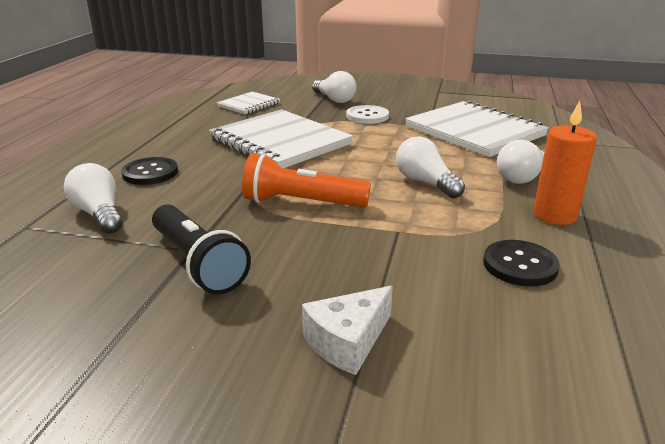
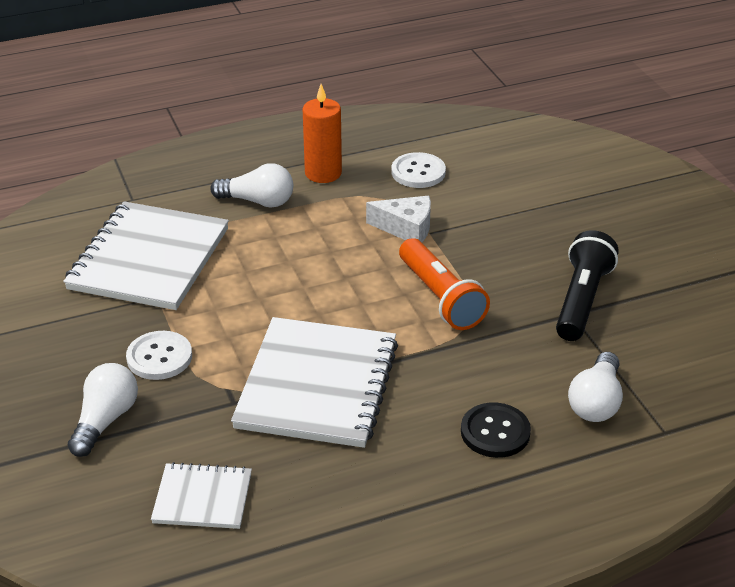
camera: 125 degrees left, 10 degrees up
(347, 341) = (571, 206): white cheese -> white cheese (406, 228)
(425, 183) = (325, 247): white light bulb -> none
(520, 265) = (418, 172): black button -> white button

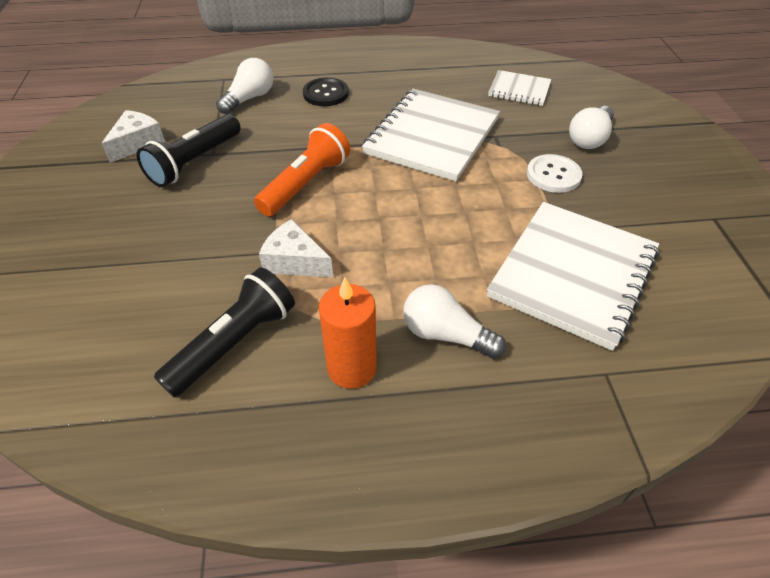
camera: 165 degrees left, 10 degrees up
(418, 172) = (234, 343): white button -> black flashlight
(440, 297) = (306, 184): orange flashlight -> orange flashlight turned 45 degrees clockwise
(670, 311) = (137, 143): none -> white cheese

